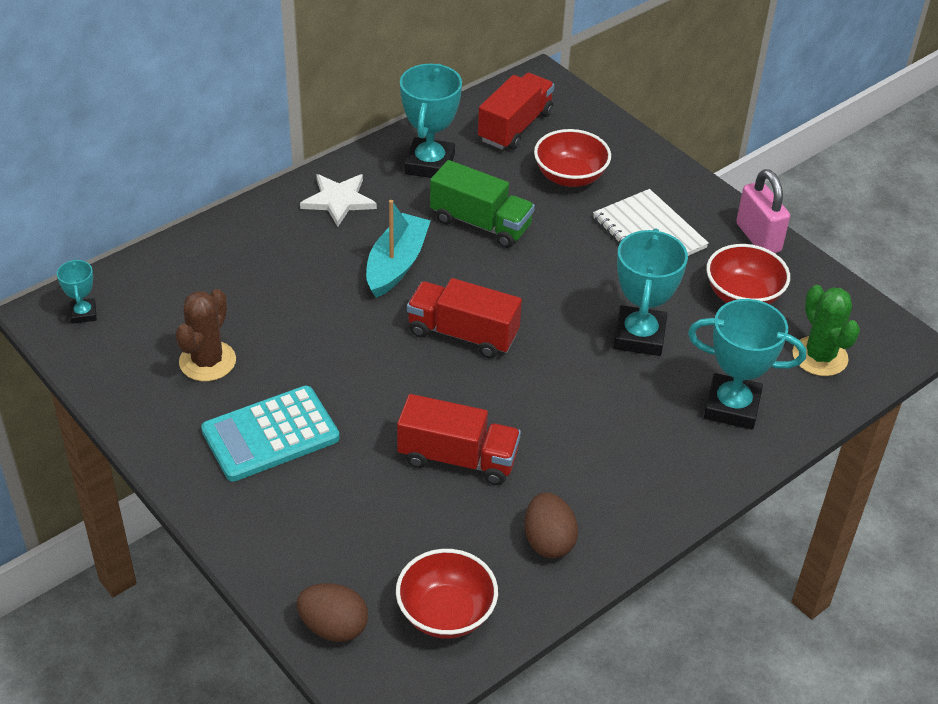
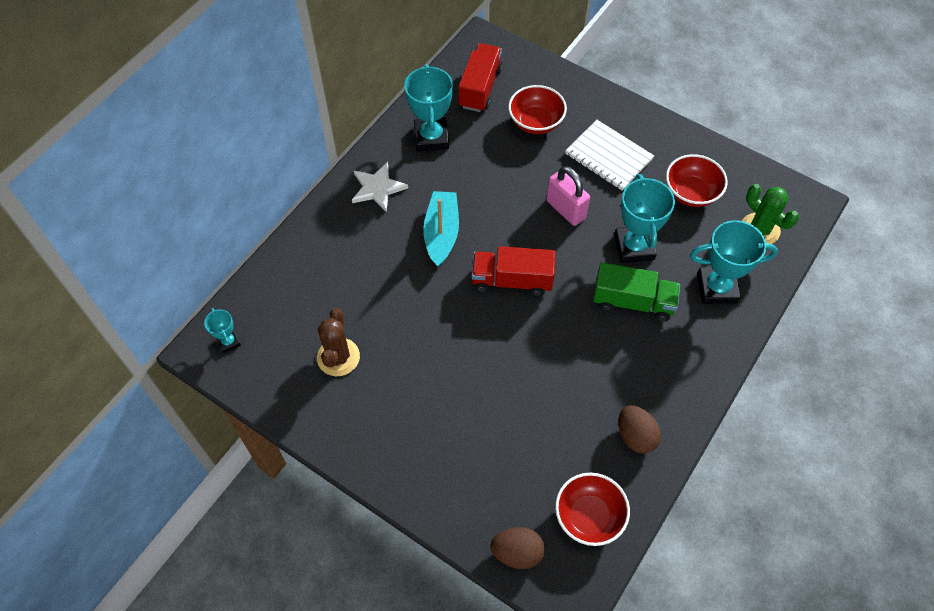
camera: 15 degrees left, 15 degrees up
(270, 434) = (409, 407): turquoise calculator -> none
(458, 458) = (548, 387): red truck -> none
(481, 223) = (488, 181): green truck -> green truck (633, 302)
(758, 238) = (684, 140): pink padlock -> pink padlock (565, 209)

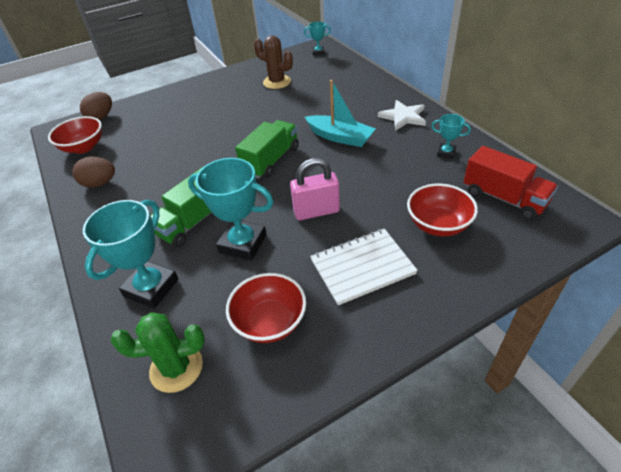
camera: 120 degrees right, 15 degrees down
(431, 138) = (446, 153): turquoise trophy -> turquoise trophy, size x0.51
(512, 280) = (271, 160): red truck -> green truck

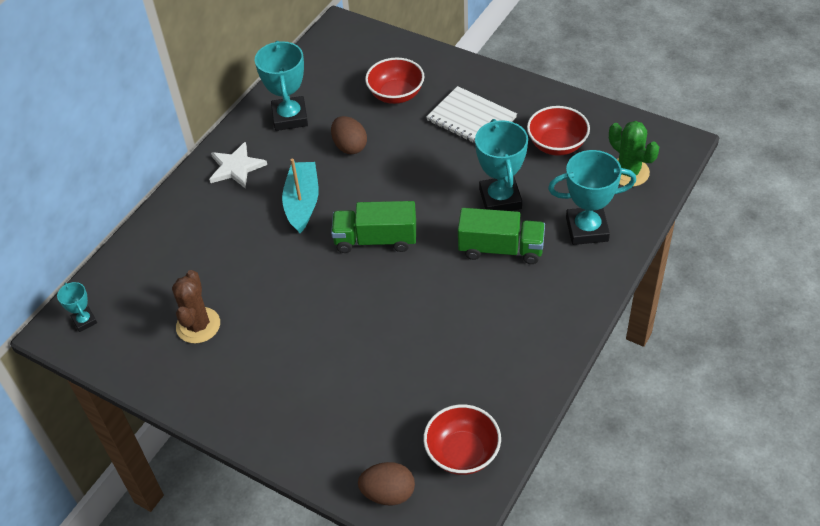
camera: 120 degrees left, 5 degrees up
(100, 183) = (508, 373): brown egg -> brown egg (350, 146)
(316, 211) = (429, 170): pink padlock -> none
(446, 153) = (290, 117): turquoise trophy -> turquoise trophy, size x1.95
(504, 198) = (339, 68): red truck -> none

